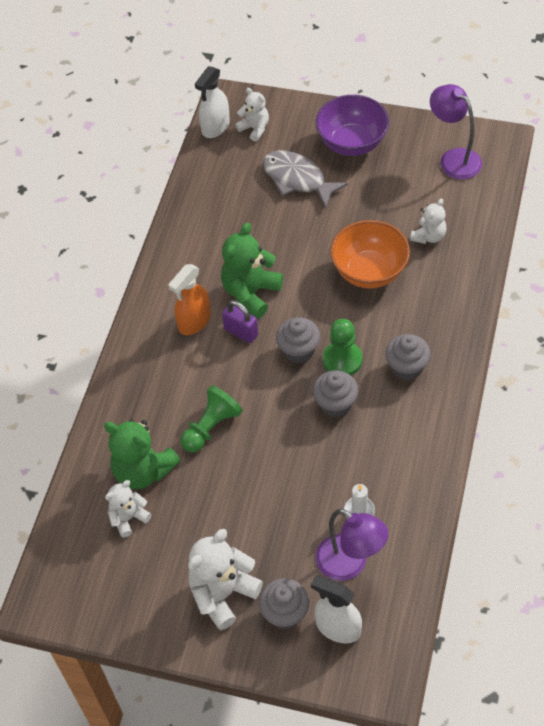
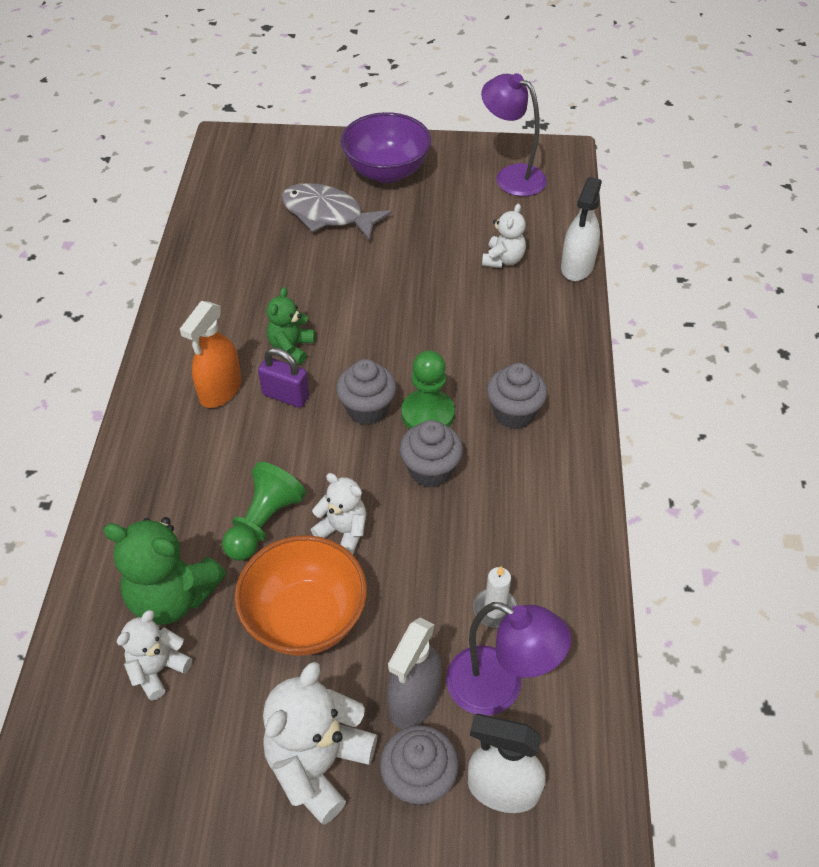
camera: 15 degrees left, 5 degrees down
(215, 127) = (216, 170): white spray bottle -> white spray bottle (577, 267)
(251, 293) = (291, 347): green teddy bear -> green teddy bear, size x0.59
(254, 128) = (265, 167): white teddy bear -> white teddy bear (343, 531)
(292, 563) = (414, 700): none -> grey spray bottle
(369, 271) = (439, 306): orange bowl -> orange bowl (305, 618)

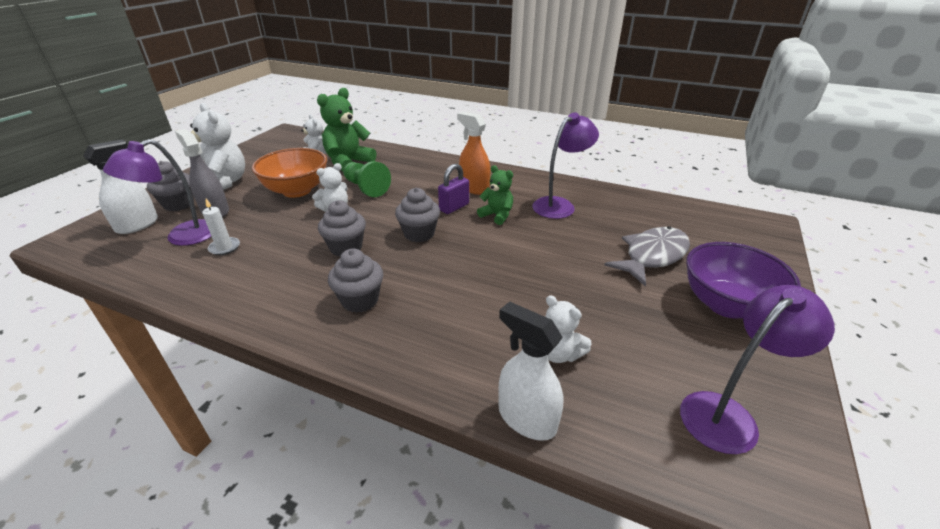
camera: 110 degrees right, 15 degrees down
(241, 295) = (559, 205): none -> purple lamp
(427, 414) = (395, 258): green pawn -> none

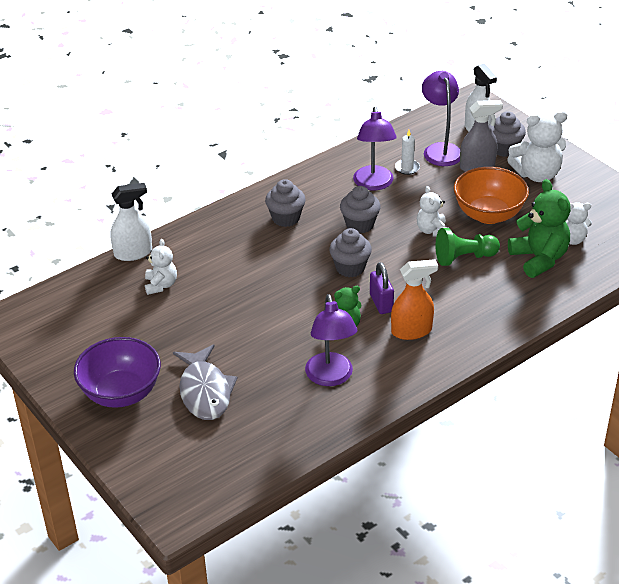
camera: 120 degrees right, 5 degrees up
(559, 353) = (161, 285): white teddy bear -> white teddy bear turned 105 degrees clockwise
(727, 414) = (61, 328): purple lamp -> purple lamp (374, 184)

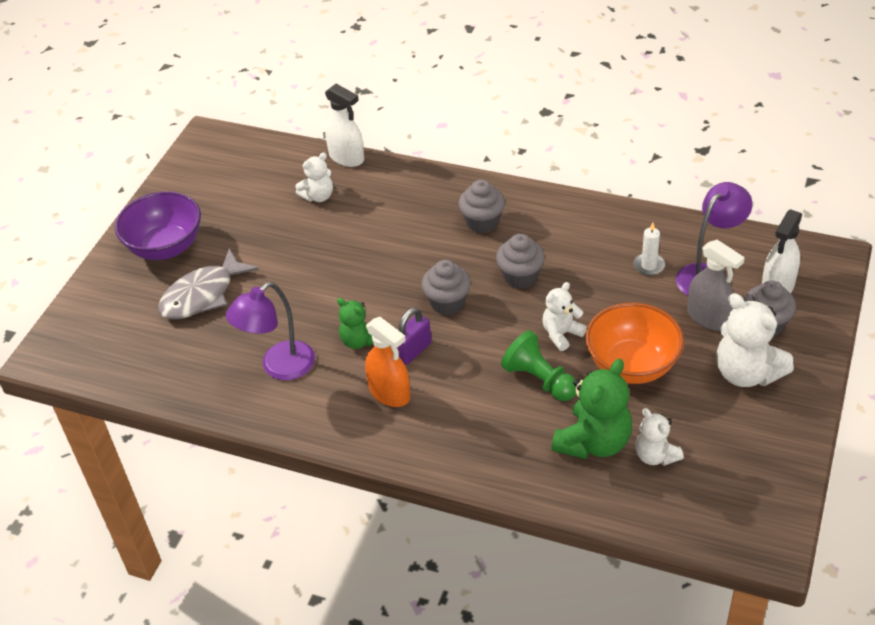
camera: 60 degrees right, 5 degrees up
(374, 184) = (596, 255): purple lamp -> none

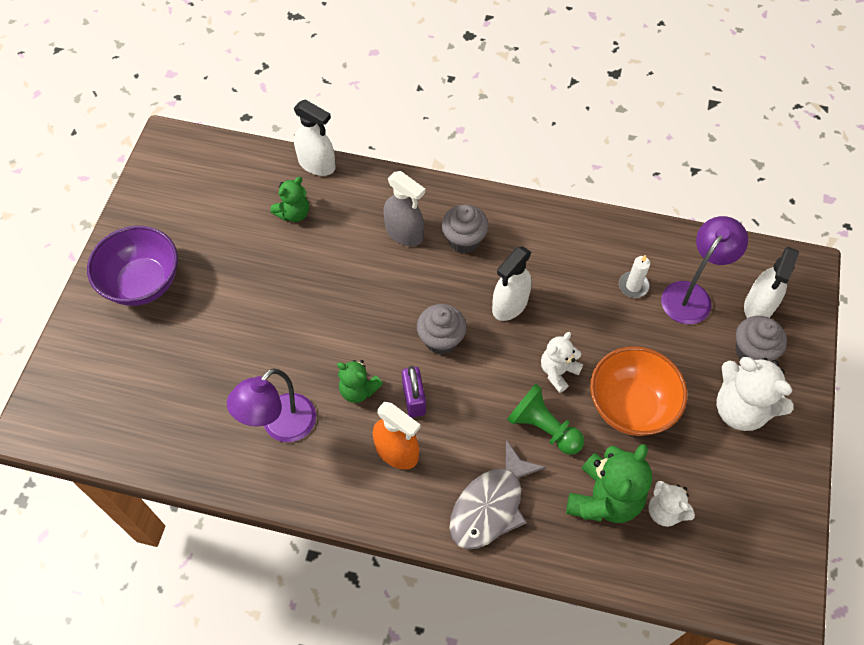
camera: 10 degrees left, 15 degrees up
(202, 295) = (190, 341): grey fish -> grey fish (490, 505)
(318, 196) = (293, 213): white teddy bear -> green teddy bear
(413, 351) = (414, 399): purple padlock -> purple padlock turned 45 degrees counterclockwise
(520, 277) = (509, 305): grey cupcake -> white spray bottle
(708, 318) = (697, 345): grey spray bottle -> grey spray bottle (404, 233)

